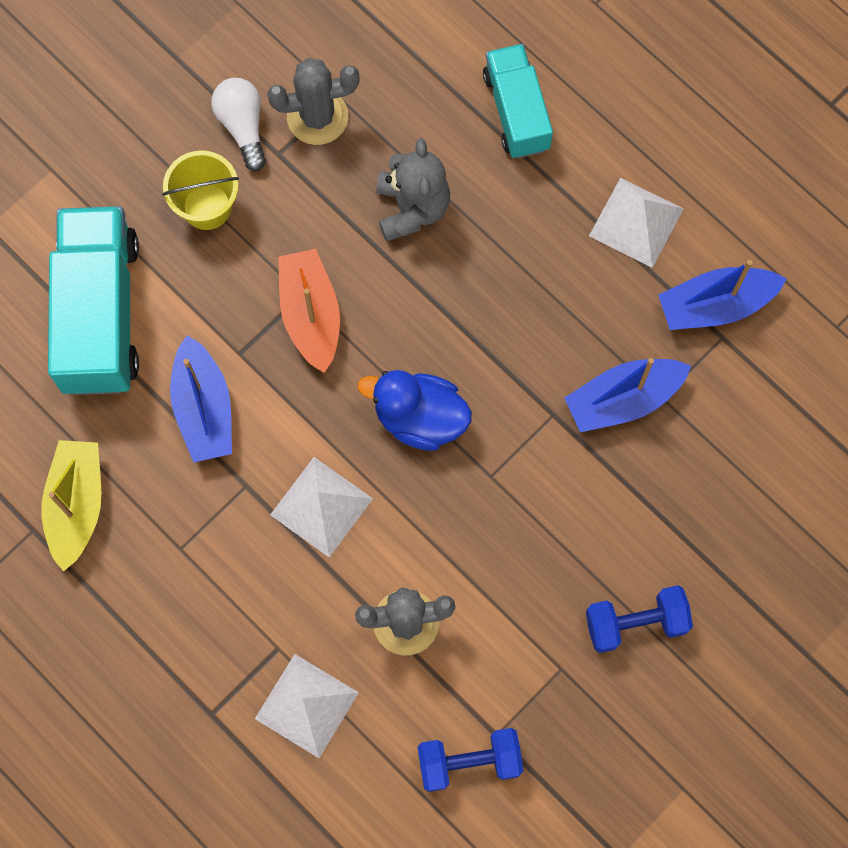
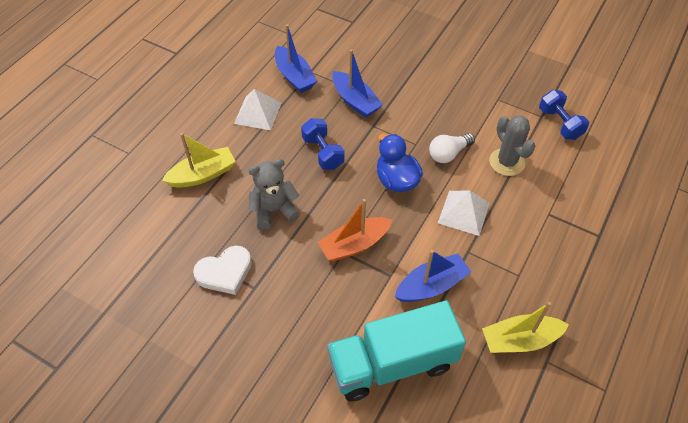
camera: 105 degrees left, 20 degrees down
(207, 207) = (300, 319): yellow bucket -> none
(243, 126) = (239, 313): white light bulb -> white light bulb (448, 154)
(307, 705) = (570, 194): white pyramid -> none
(317, 117) = (225, 272): grey cactus -> white heart
(419, 418) = (396, 180): blue duck -> blue duck turned 150 degrees clockwise
(516, 111) = (203, 175): turquoise truck -> yellow boat
(635, 623) = (463, 77): blue dumbbell -> blue dumbbell (323, 152)

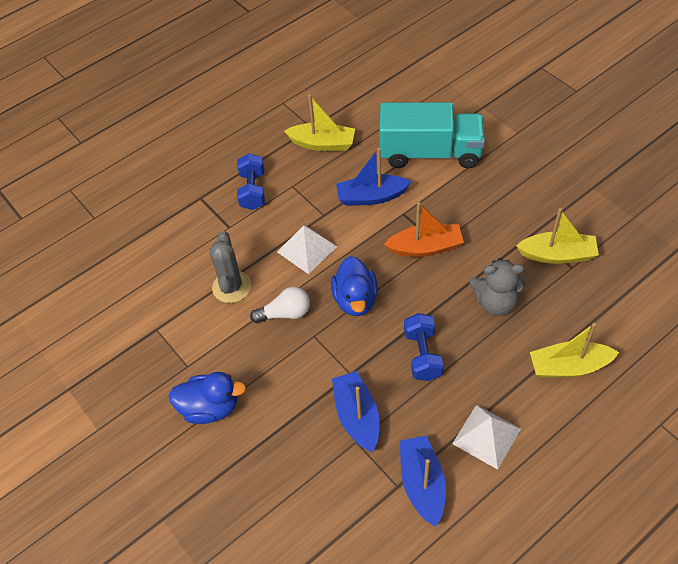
camera: 155 degrees left, 0 degrees up
(225, 272) = (557, 255): white heart -> yellow boat
(462, 80) = (210, 408): none -> blue duck
(559, 123) = (145, 314): blue dumbbell -> blue dumbbell (253, 191)

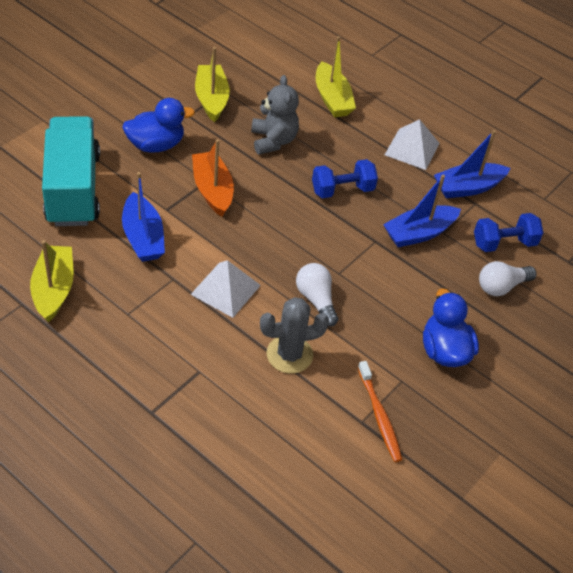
camera: 110 degrees left, 5 degrees down
(157, 343) = (379, 416): none -> orange toothbrush
(253, 191) = (137, 354): blue dumbbell -> blue dumbbell (504, 243)
(276, 481) = (501, 286): none -> white light bulb
(355, 299) = (288, 242): blue duck -> blue duck (156, 145)

